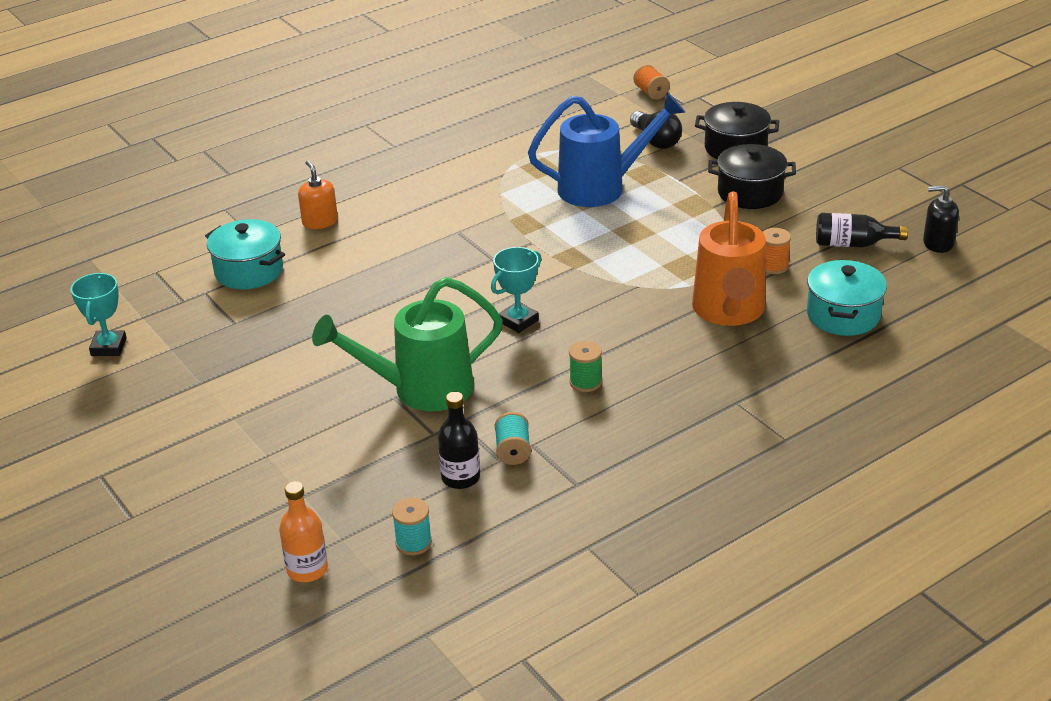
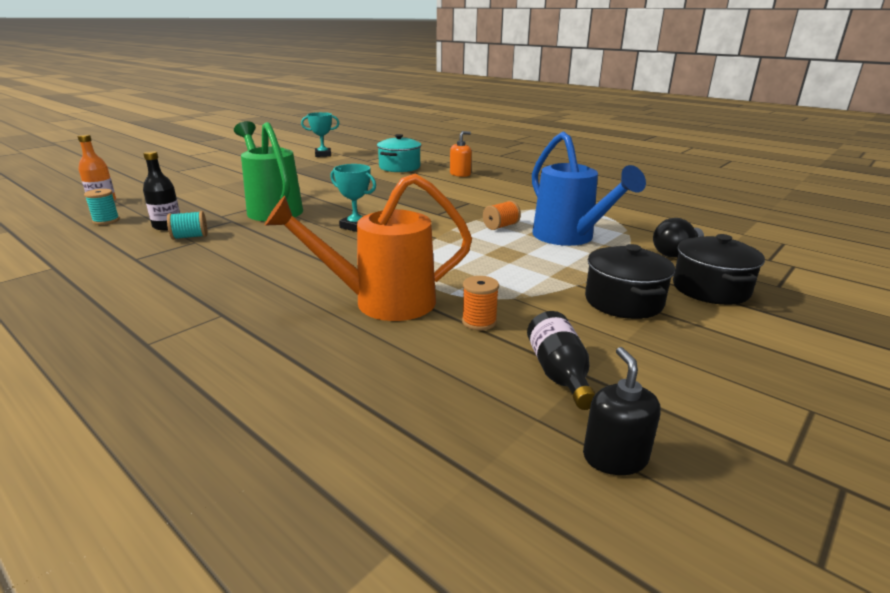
camera: 75 degrees right, 10 degrees down
(585, 382) = (271, 252): green spool -> none
(651, 93) = (766, 245): orange spool -> orange spool (501, 226)
(843, 315) = (387, 372): turquoise pot -> none

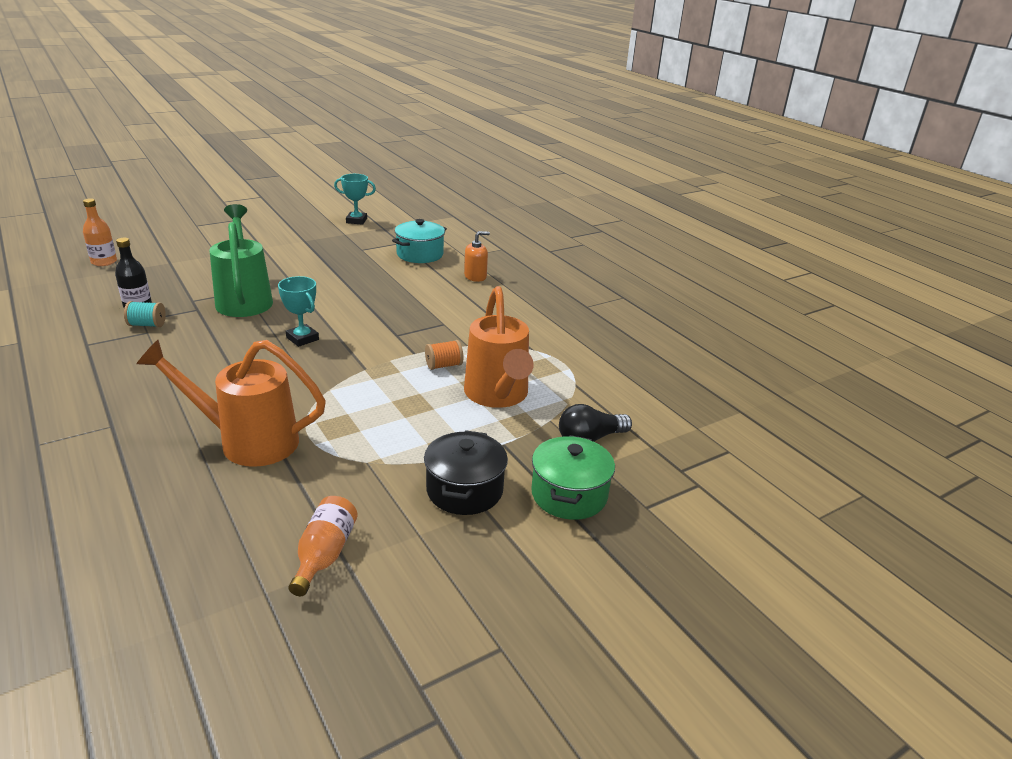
camera: 15 degrees right, 5 degrees up
(106, 221) = (92, 289): turquoise spool -> none
(479, 322) = (310, 483): orange spool -> none
(559, 374) = (324, 555): black bottle -> orange bottle
(569, 238) = (497, 395): blue watering can -> orange watering can
(615, 457) = (289, 642): black soap dispenser -> none
(710, 289) = (569, 495): black pot -> green pot

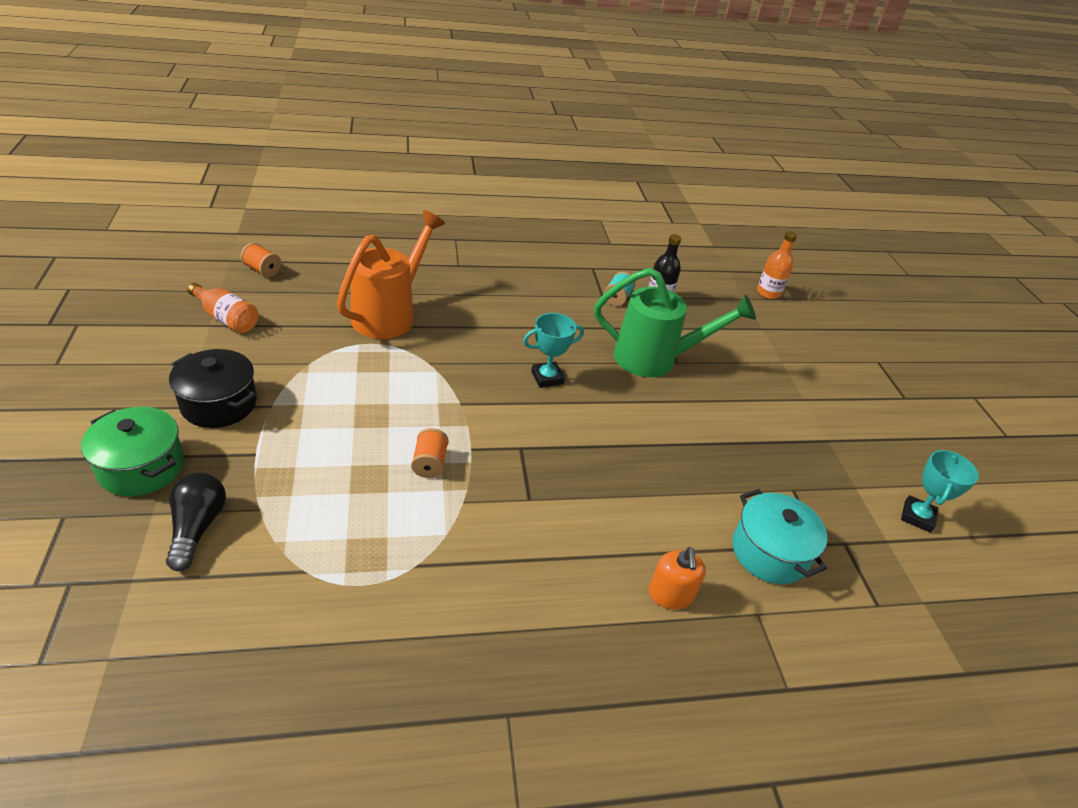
camera: 110 degrees right, 10 degrees up
(191, 578) = (262, 270): none -> orange spool
(497, 395) = (338, 485): orange watering can -> none

